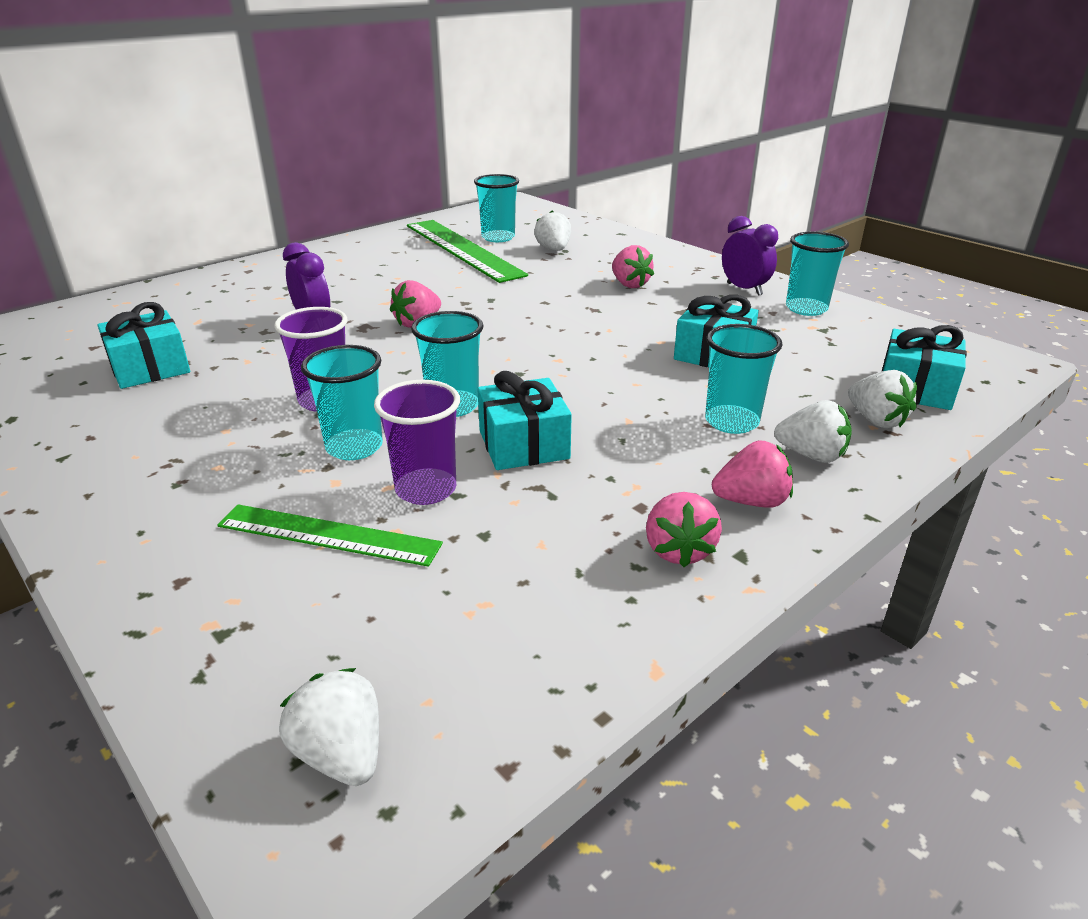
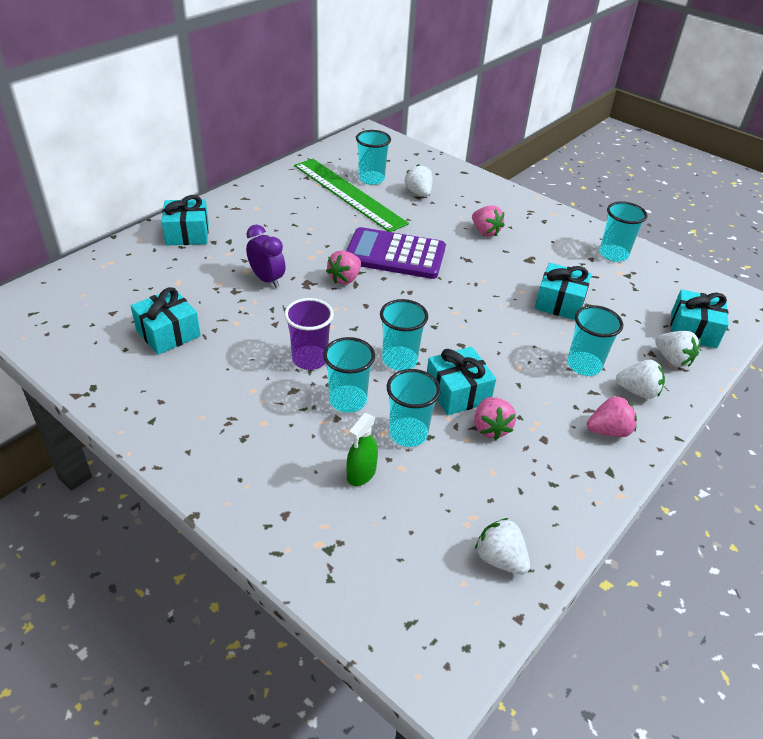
camera: 10 degrees left, 10 degrees up
(239, 279) = (187, 234): none -> turquoise gift
(328, 535) = (361, 473): green ruler -> green spray bottle
(341, 754) = (430, 618): white strawberry -> white strawberry (500, 559)
(426, 489) = (408, 433): purple cup -> turquoise cup
(497, 303) = (395, 254): none -> purple calculator
(678, 550) = (574, 471): pink strawberry -> pink strawberry (490, 428)
(744, 289) = (567, 235): purple clock -> none

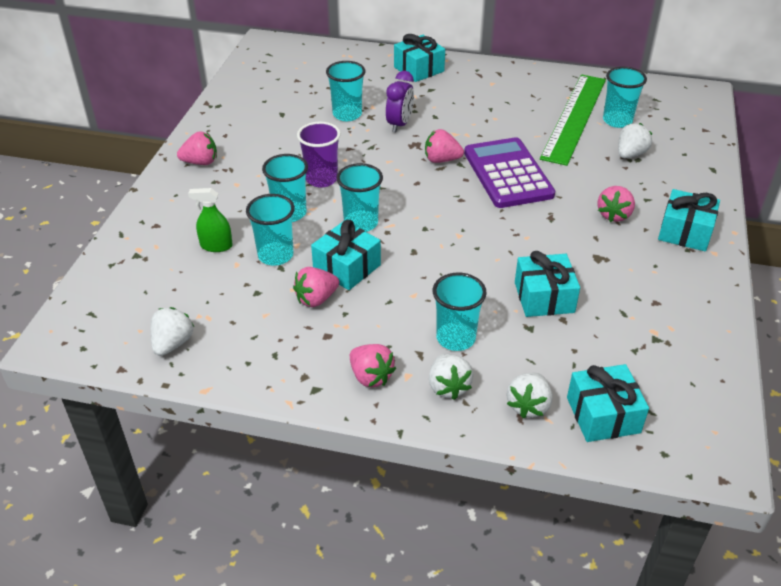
camera: 65 degrees right, 0 degrees up
(168, 333) = (295, 109): turquoise gift -> turquoise gift (685, 232)
(196, 438) = (200, 162): none -> pink strawberry
(613, 254) = (686, 318): turquoise cup -> turquoise cup (347, 114)

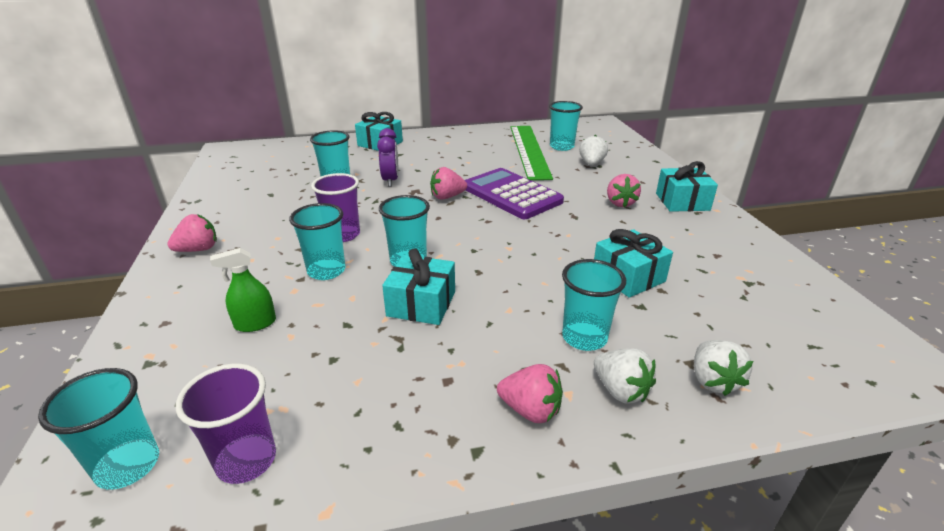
camera: 25 degrees left, 10 degrees down
(173, 343) = (246, 460): white strawberry -> purple cup
(275, 255) = (334, 314): turquoise cup -> turquoise cup (128, 466)
(316, 299) = (409, 344): pink strawberry -> none
(603, 415) = (784, 364): turquoise gift -> none

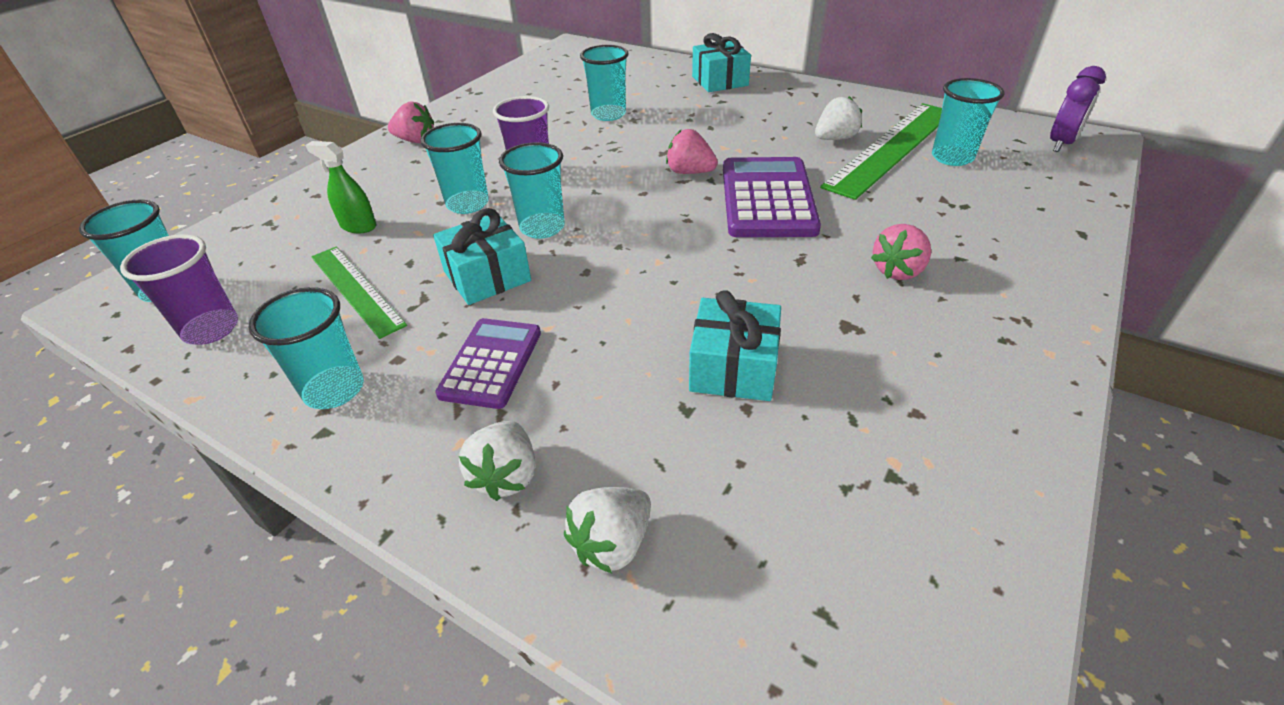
camera: 45 degrees right, 10 degrees up
(335, 361) = (356, 289): none -> green ruler
(390, 180) = (662, 130): purple clock -> purple clock (1061, 144)
(511, 345) = (491, 363): none -> purple calculator
(530, 410) = (408, 431): pink strawberry -> none
(584, 338) = (566, 401): turquoise cup -> turquoise cup (334, 390)
(591, 164) = (955, 198): white strawberry -> white strawberry (835, 139)
(682, 202) = (1007, 313): turquoise gift -> none

